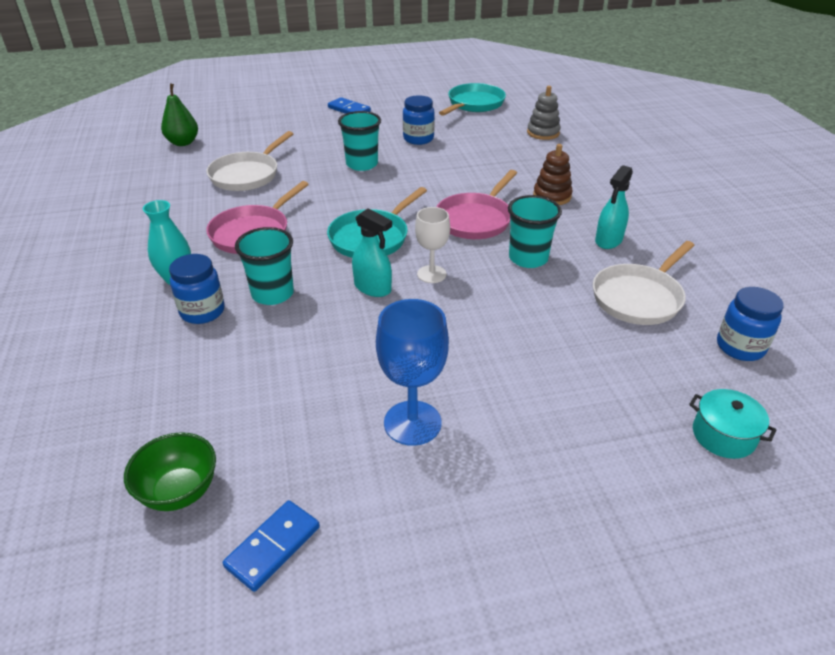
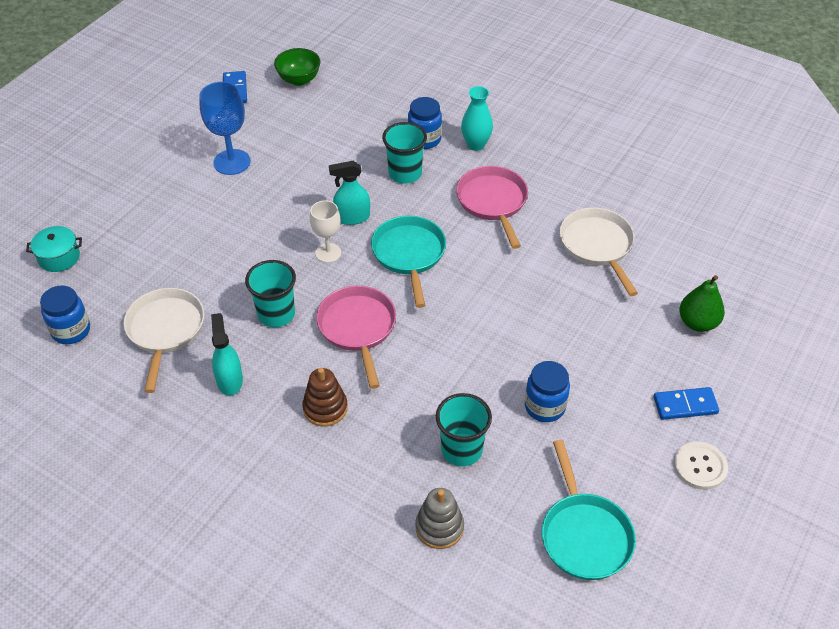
camera: 135 degrees right, 10 degrees up
(183, 143) = (716, 240): green pear -> green pear (697, 323)
(362, 164) = (536, 327): turquoise cup -> turquoise cup (461, 450)
(383, 96) = (700, 466): none -> white button

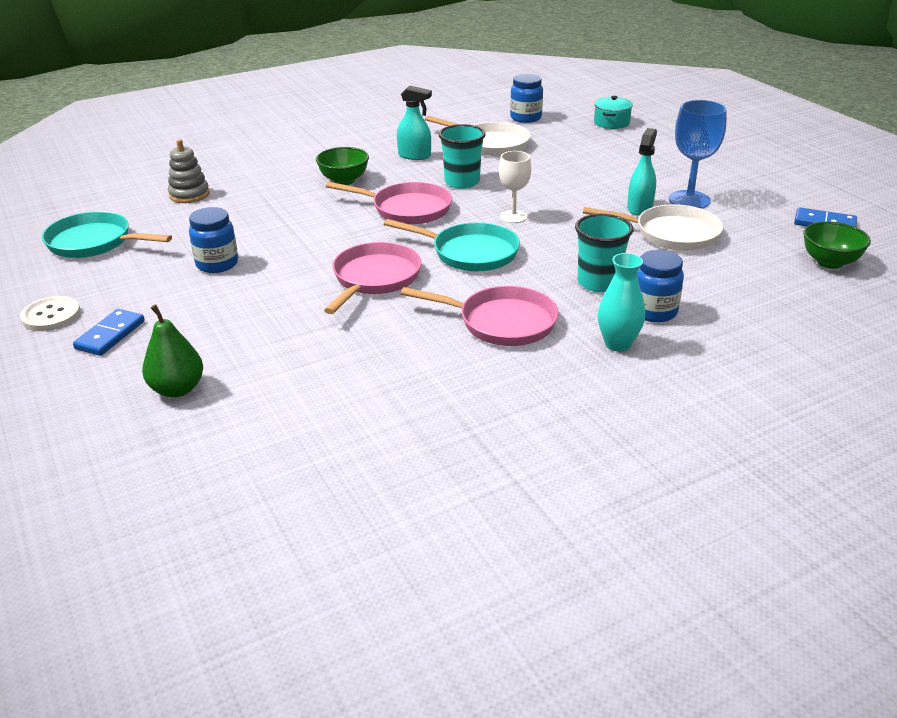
camera: 120 degrees right, 15 degrees down
(325, 408) = (344, 180): brown stacking toy -> green bowl
(352, 217) = (552, 238): turquoise spray bottle -> turquoise spray bottle (639, 208)
(461, 450) = (234, 218): turquoise cup -> none
(489, 292) = (374, 279): none -> pink pan
(598, 246) = (360, 367): white pan -> white pan (671, 234)

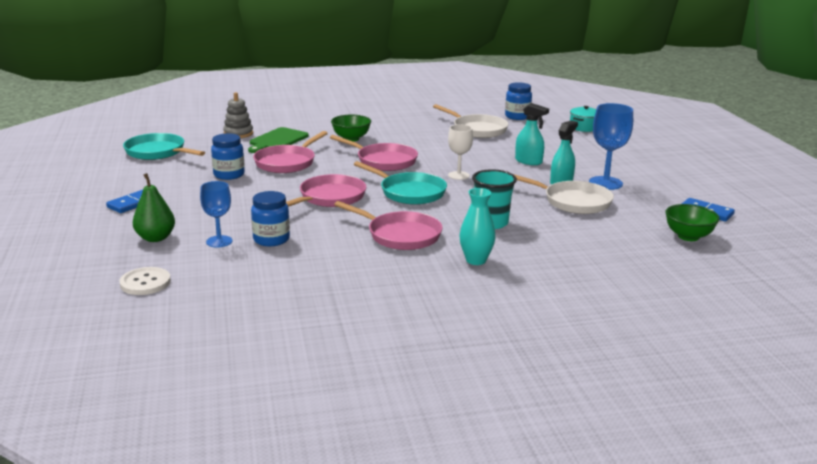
camera: 15 degrees right, 10 degrees down
(51, 315) = (104, 188): white button -> white button (145, 283)
(249, 198) = (277, 140): none -> green cutting board
(271, 378) = (219, 241): none -> blue goblet
(284, 231) = (287, 162): none -> pink pan
(414, 156) = (414, 130): turquoise spray bottle -> turquoise spray bottle (528, 161)
(462, 182) = (436, 150): turquoise cup -> none
(654, 311) = (519, 246): blue jar -> blue jar (271, 239)

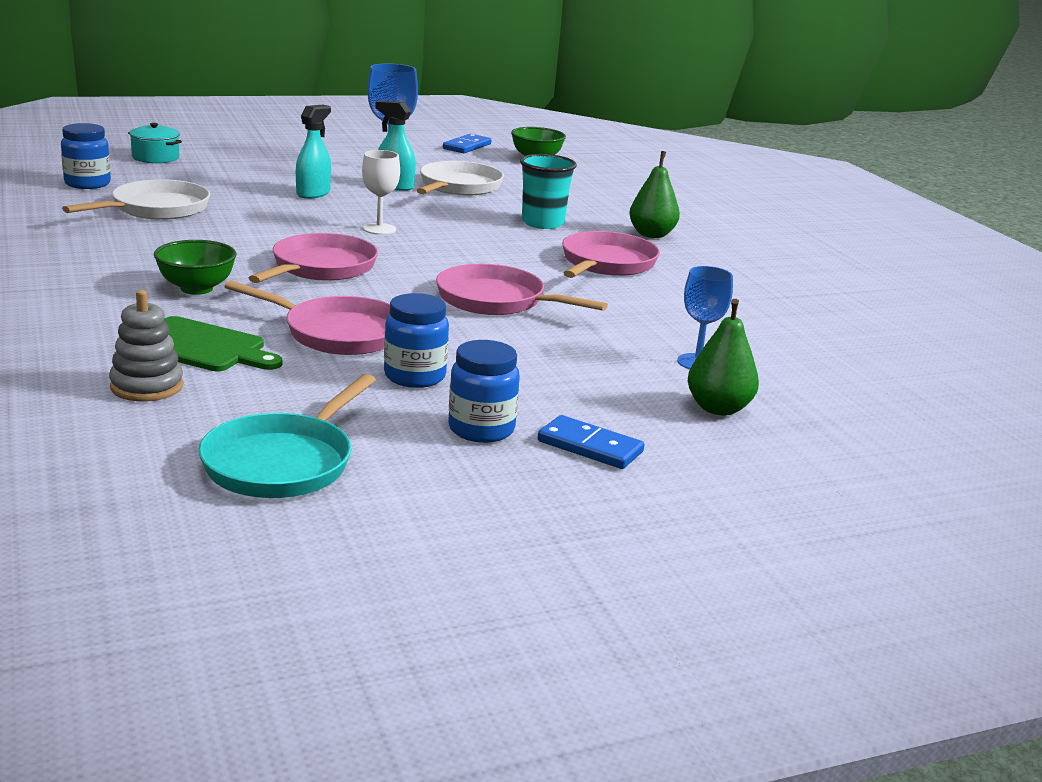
camera: 100 degrees left, 0 degrees up
(145, 283) = (858, 398): white button -> none
(271, 239) = (668, 331): blue jar -> blue jar (481, 429)
(409, 192) = (456, 256): turquoise pan -> none
(476, 260) = (651, 235): turquoise vase -> green pear

